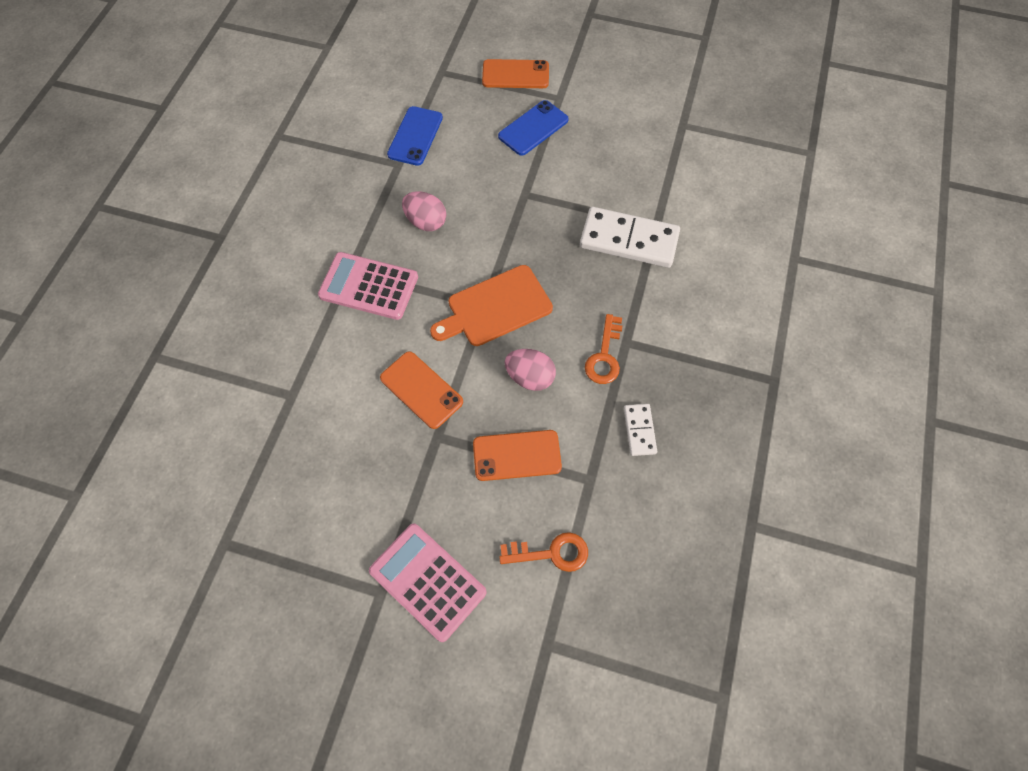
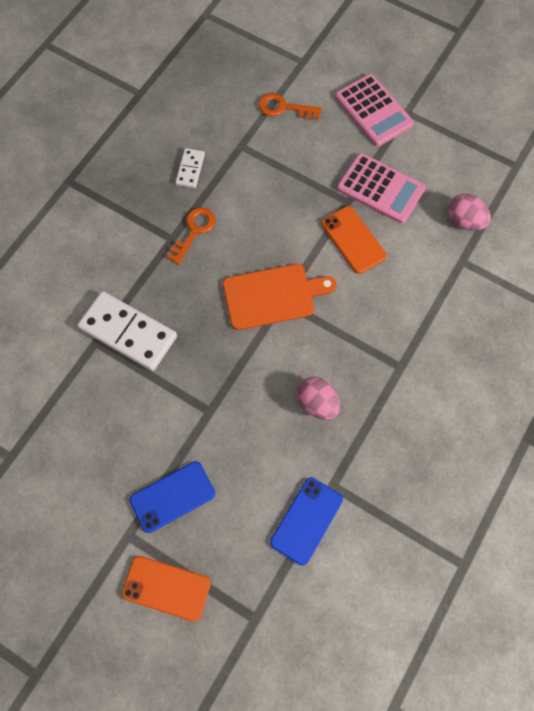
camera: 165 degrees left, 5 degrees up
(368, 286) = (384, 345): pink calculator -> pink calculator (380, 189)
(517, 455) = (289, 174): orange phone -> none
(530, 377) = (261, 229): pink egg -> pink egg (464, 221)

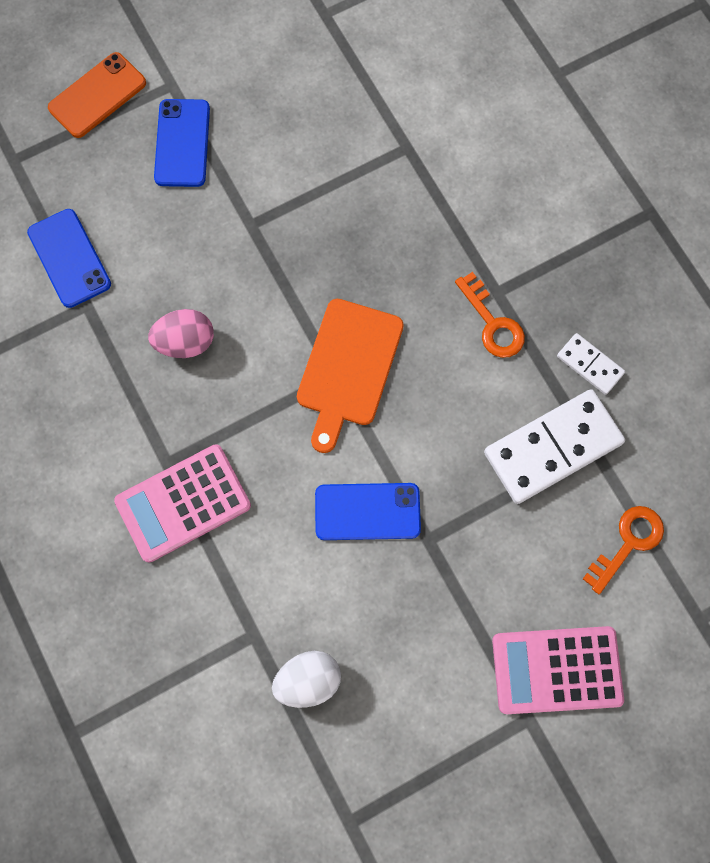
camera: 120 degrees right, 5 degrees up
(128, 332) = (398, 186): white domino -> white domino (552, 448)
(353, 240) = (367, 512): orange phone -> blue phone
(380, 189) = (422, 596): pink calculator -> pink calculator (183, 503)
(464, 221) = (308, 679): pink egg -> white egg

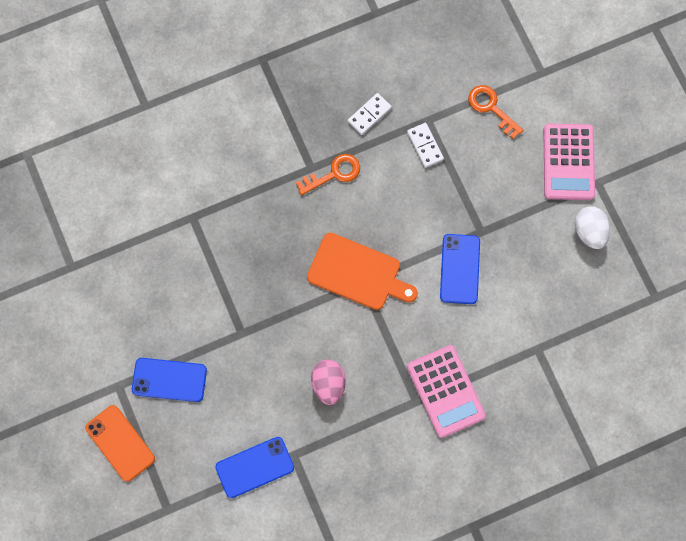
camera: 85 degrees left, 0 degrees up
(308, 679) = (567, 316): white egg -> white egg (589, 232)
(552, 448) = (425, 146): white domino -> white domino, size x0.50

